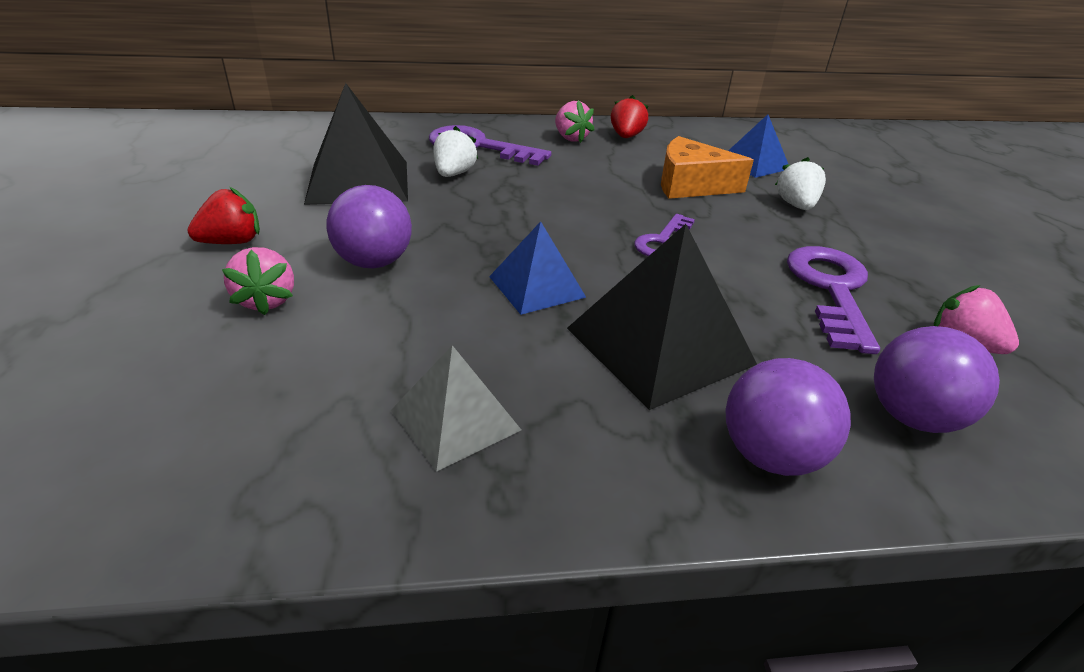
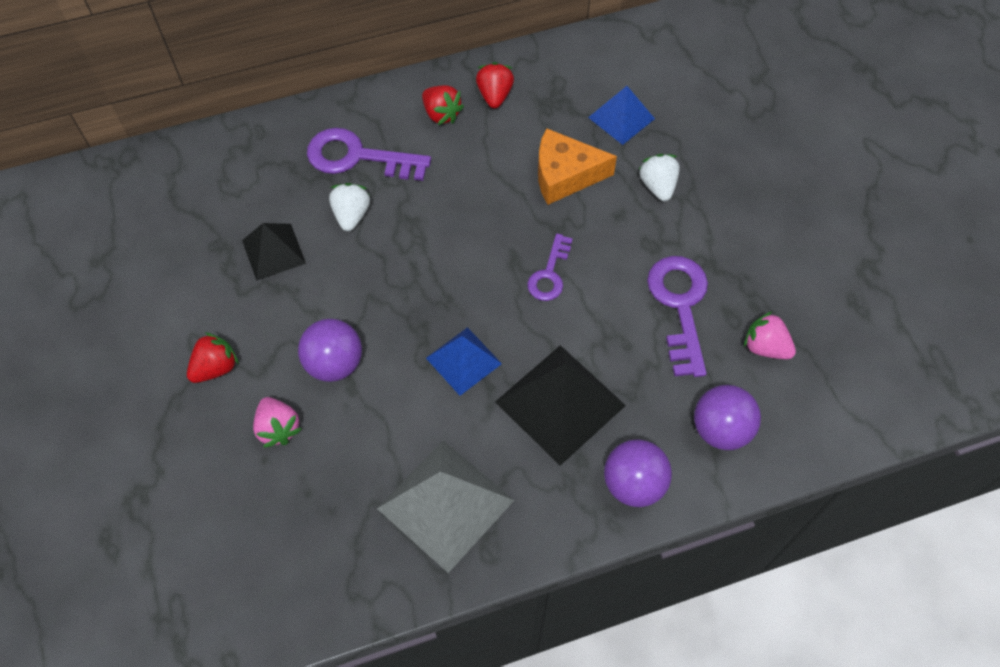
camera: 10 degrees left, 25 degrees up
(359, 181) = (273, 251): black pyramid -> black pyramid, size x0.60
(455, 420) = (446, 504): grey pyramid -> grey pyramid, size x1.67
(570, 138) = (441, 114): pink strawberry -> red strawberry

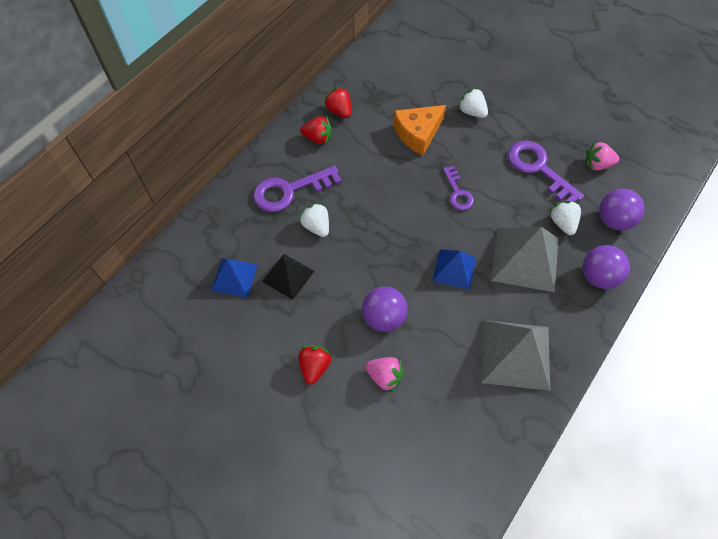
camera: 35 degrees left, 0 degrees up
(560, 403) = (525, 259): black pyramid -> grey pyramid
(621, 118) = (420, 85): blue pyramid -> blue pyramid (234, 277)
(648, 391) = (562, 223): none -> white strawberry

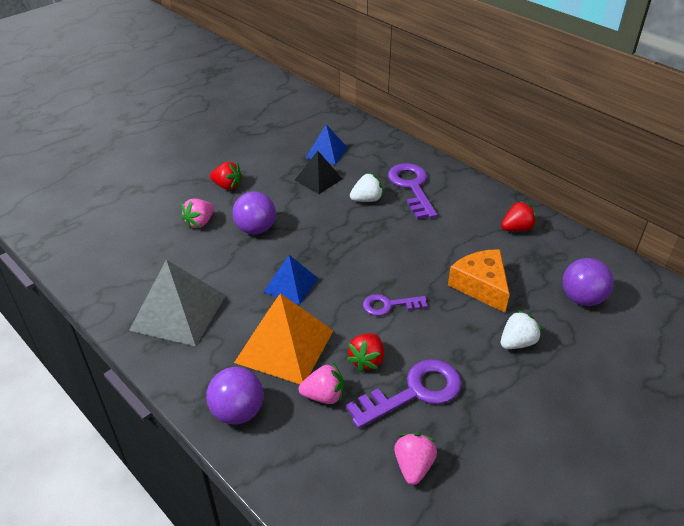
camera: 100 degrees right, 20 degrees down
(318, 138) = (477, 210): red strawberry -> red strawberry (367, 360)
(525, 259) = (284, 346): grey pyramid -> orange pyramid
(562, 223) = (324, 396): white strawberry -> pink strawberry
(614, 220) = (314, 456): purple ball -> purple ball (582, 298)

